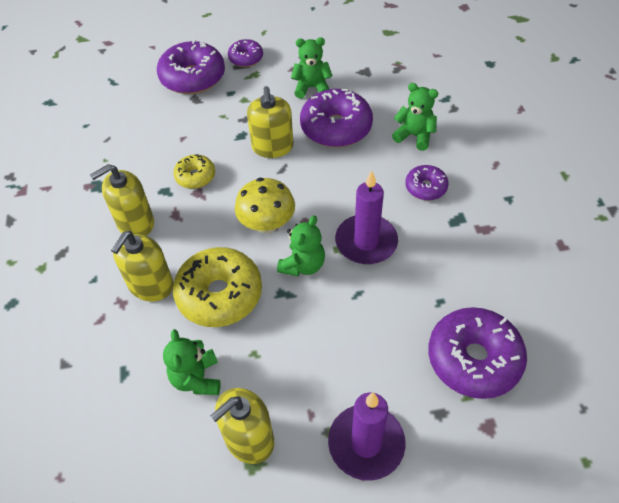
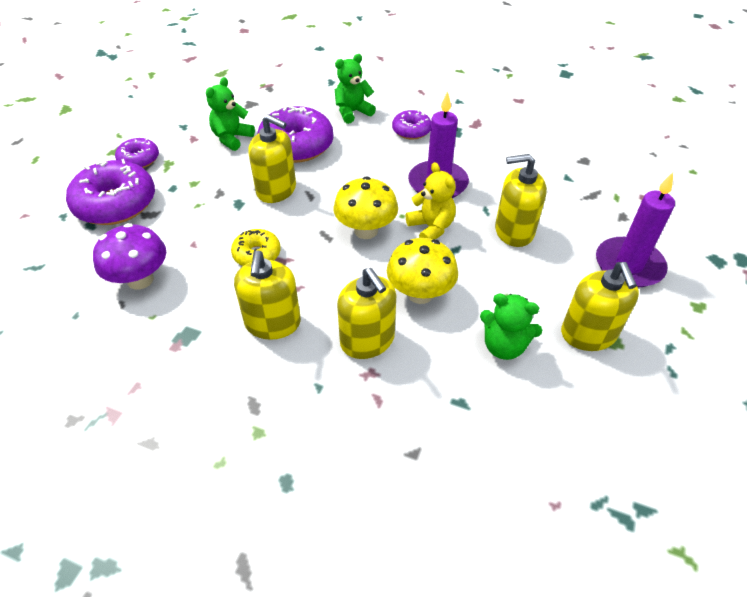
camera: 60 degrees left, 5 degrees down
(132, 134) = (140, 279): none -> purple mushroom
(219, 294) = (420, 293): yellow donut -> yellow mushroom
(303, 265) = (431, 228): green teddy bear -> yellow teddy bear
(344, 327) = (514, 231): none -> yellow soap dispenser
(473, 359) = (587, 180): purple donut -> none

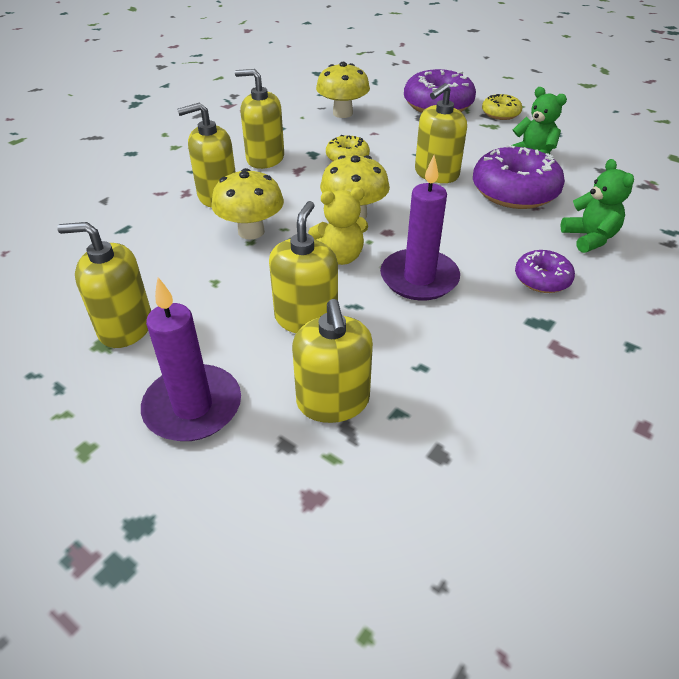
camera: 105 degrees right, 5 degrees down
(139, 160) = (500, 114): purple donut -> yellow donut
(140, 279) = (342, 113): purple mushroom -> yellow mushroom
(504, 346) = (156, 266): green teddy bear -> none
(578, 204) = (333, 401): none -> yellow soap dispenser

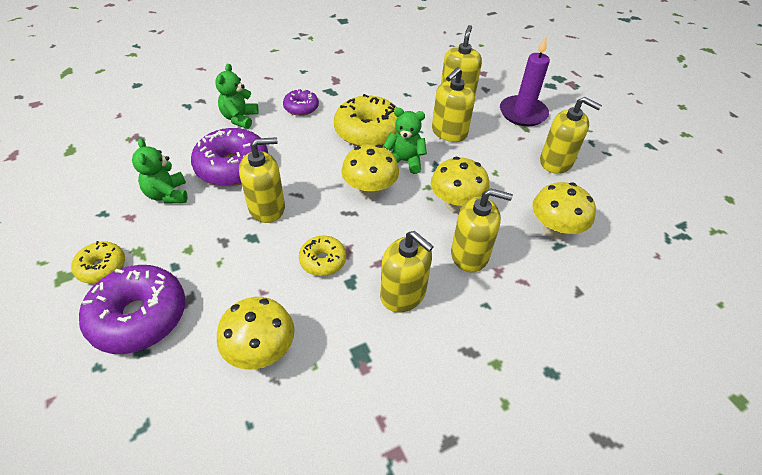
camera: 155 degrees left, 5 degrees up
(128, 241) = (554, 230): none -> yellow mushroom
(340, 256) = (404, 161): yellow teddy bear -> green teddy bear
(419, 278) = (368, 131): purple candle -> yellow donut

